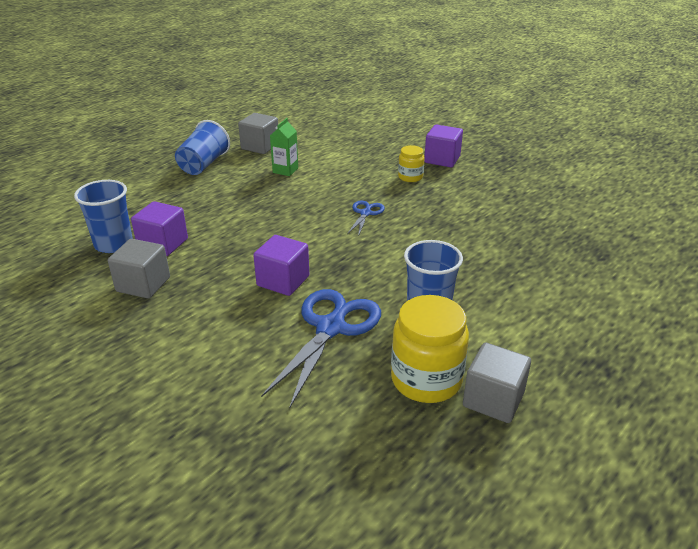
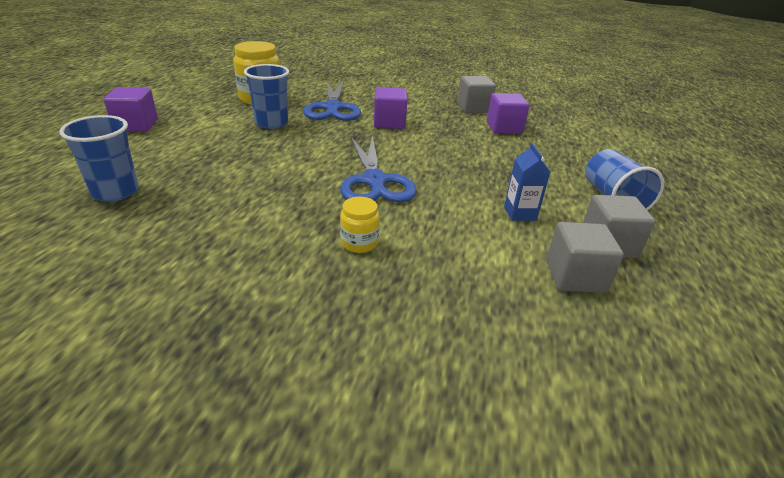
camera: 150 degrees right, 0 degrees up
(113, 244) = (535, 122): blue cup -> blue cup (115, 192)
(285, 170) = (520, 213): green carton -> blue carton
(365, 213) = (375, 181): blue scissors -> blue scissors, size x1.98
(442, 159) = (330, 295): purple cube -> purple cube (136, 125)
(493, 399) = (219, 97): grey cube -> grey cube (575, 276)

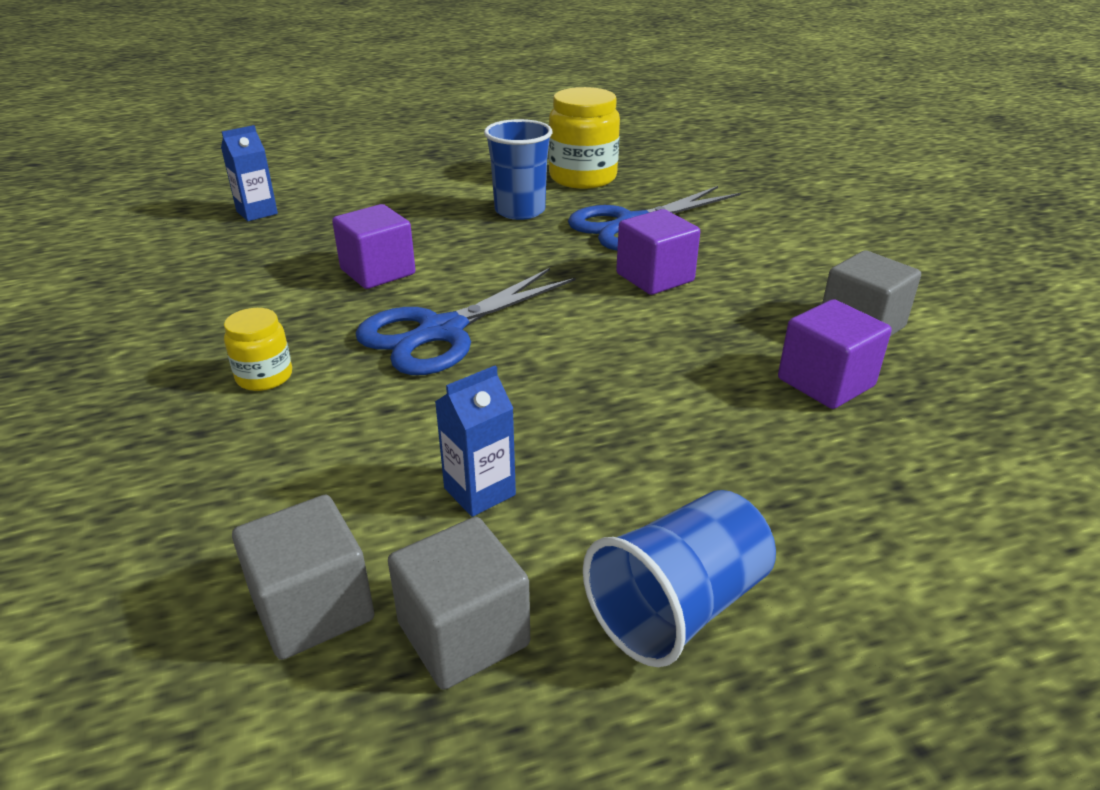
camera: 60 degrees right, 0 degrees up
(115, 192) = (257, 212): blue cup -> blue carton
(136, 125) = (408, 159): purple cube -> purple cube (378, 272)

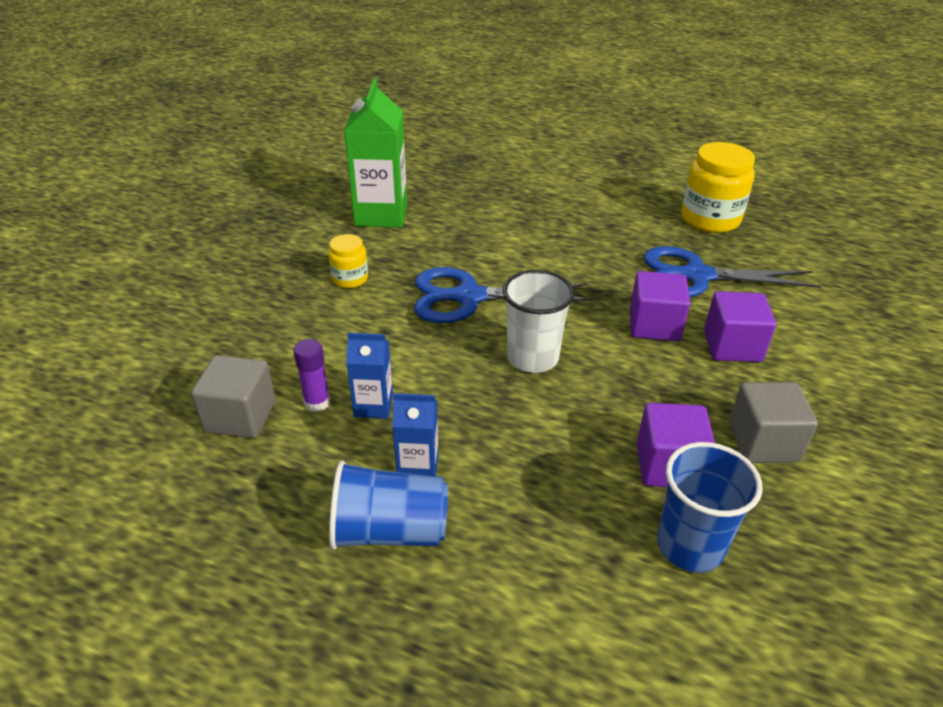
camera: 40 degrees right, 5 degrees up
(217, 295) = (381, 214): none -> green carton
(257, 212) = (461, 163): blue carton -> blue carton (418, 467)
(378, 272) = (481, 237): purple cube -> purple cube (732, 346)
(403, 529) = (317, 402): none -> purple glue stick
(463, 634) = (282, 472): grey cube -> none
(520, 211) = (626, 229): blue cup -> blue cup (690, 545)
(586, 355) = (532, 357): none -> white cup

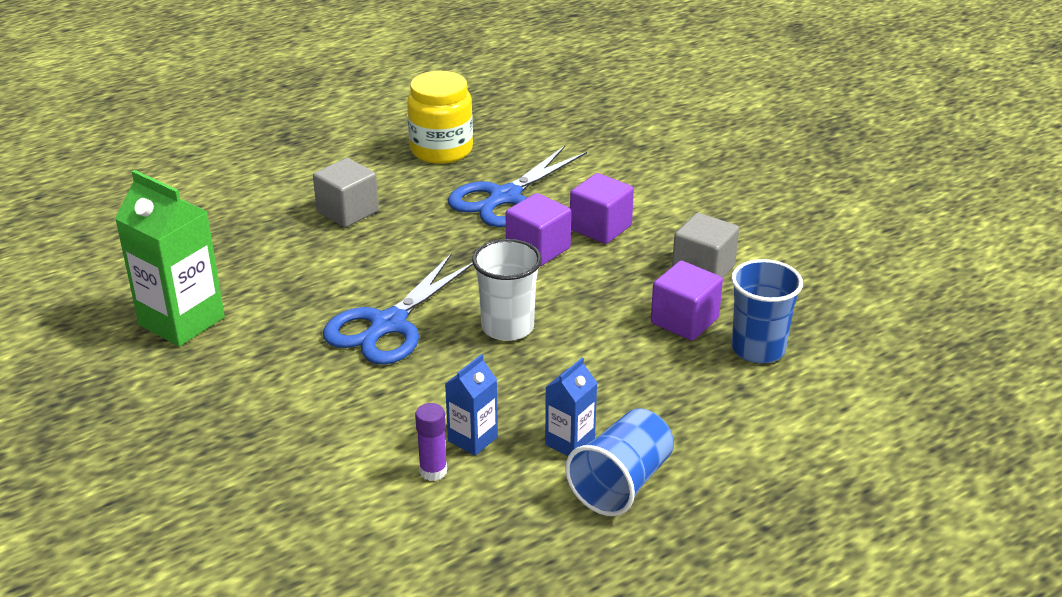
camera: 55 degrees left, 5 degrees down
(240, 416) = (401, 526): grey cube -> grey cube (347, 212)
(350, 279) = (270, 384): yellow jar -> none

